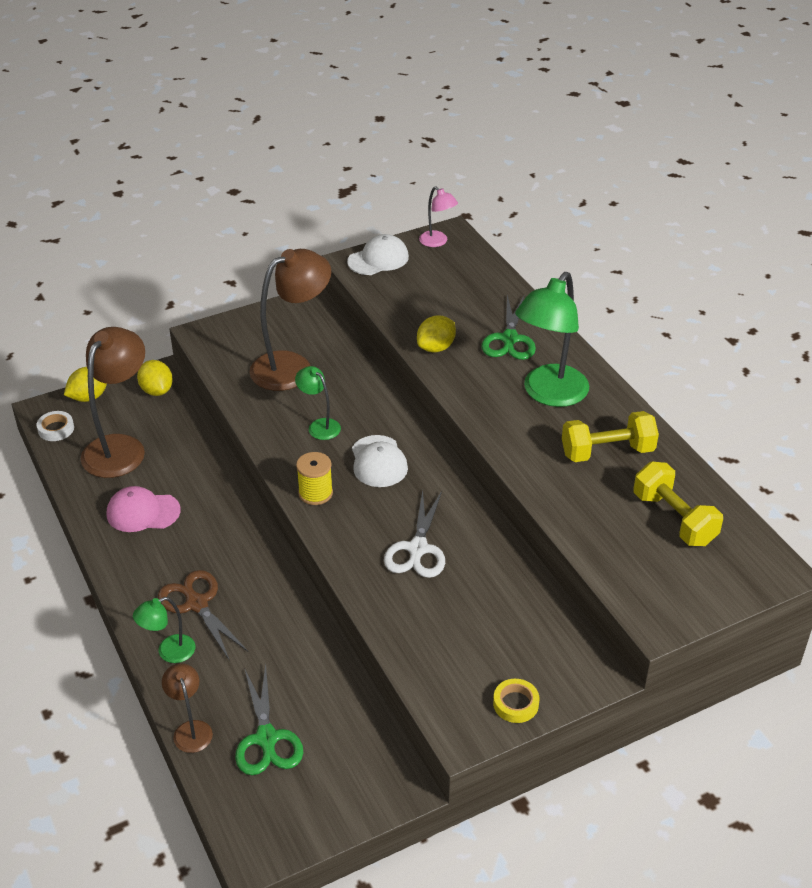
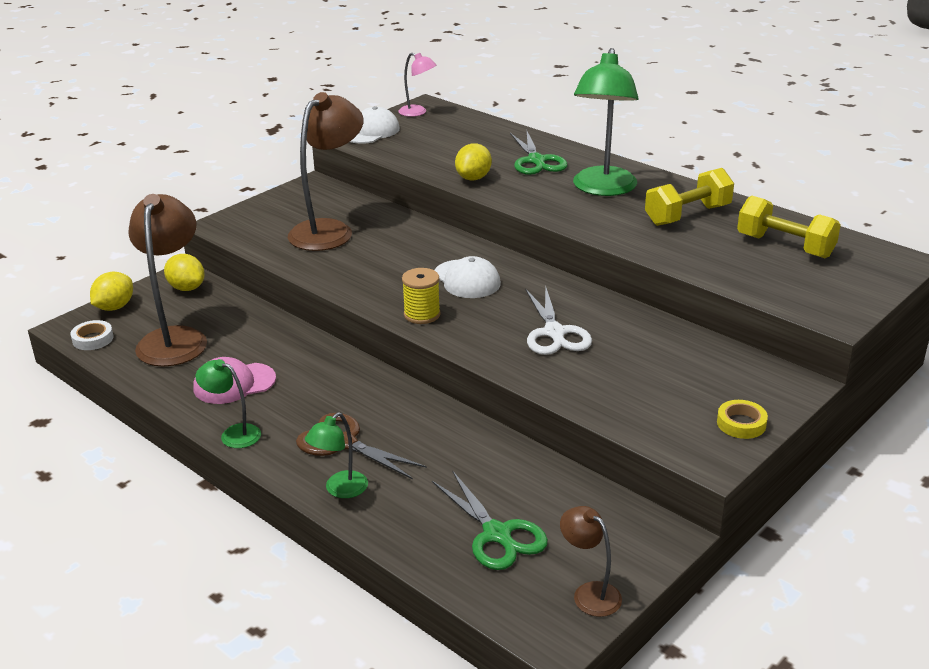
camera: 20 degrees left, 10 degrees down
(190, 729) = (409, 549): brown lamp -> brown lamp (589, 593)
(319, 425) = (388, 266): green lamp -> green lamp (233, 434)

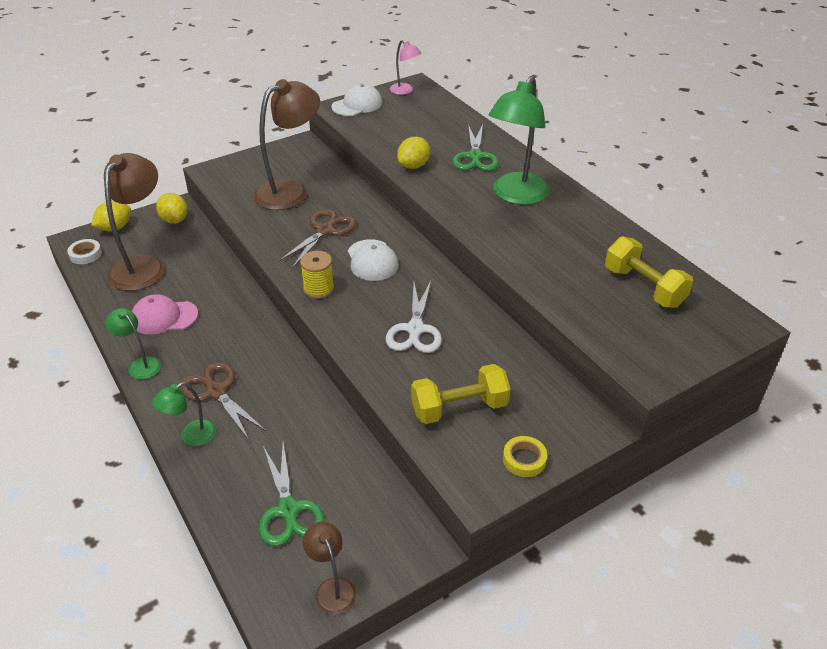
camera: 15 degrees right, 10 degrees up
(395, 260) = (325, 230): none -> brown scissors
(687, 215) = (574, 237): yellow dumbbell -> yellow dumbbell (459, 408)

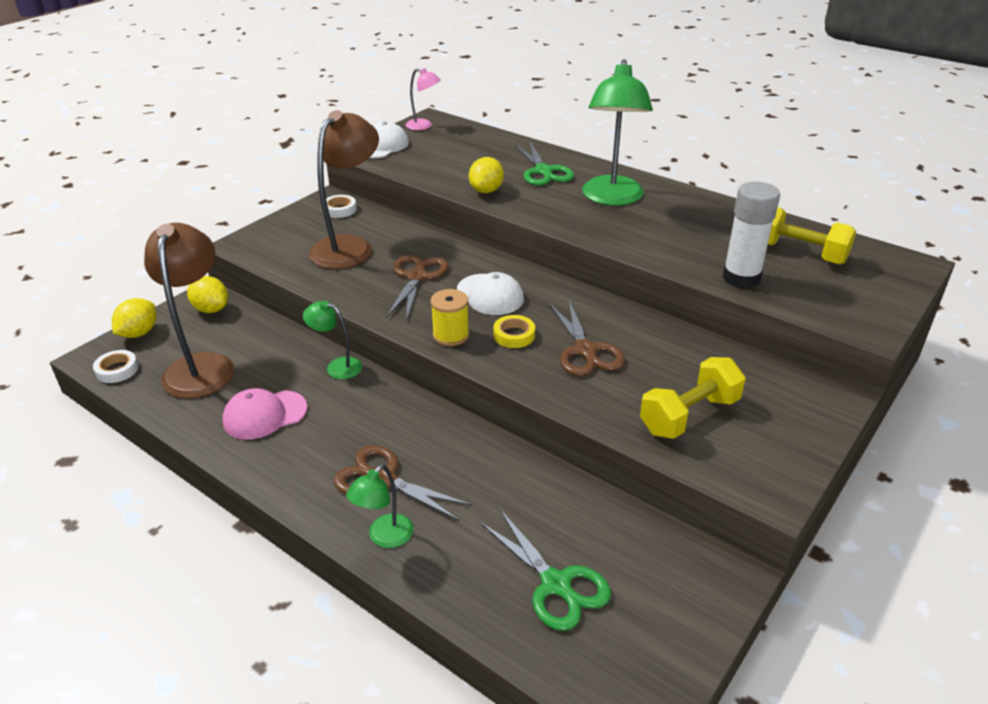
camera: 20 degrees left, 5 degrees down
(140, 364) = (267, 475): green lamp -> green lamp (337, 367)
(303, 155) = (340, 209): none -> white tape
(332, 588) = (665, 654): brown lamp -> none
(415, 330) = (586, 351): white scissors -> brown scissors
(524, 459) = (792, 447): yellow tape -> yellow tape (514, 335)
(571, 299) = (741, 278): none -> white glue stick

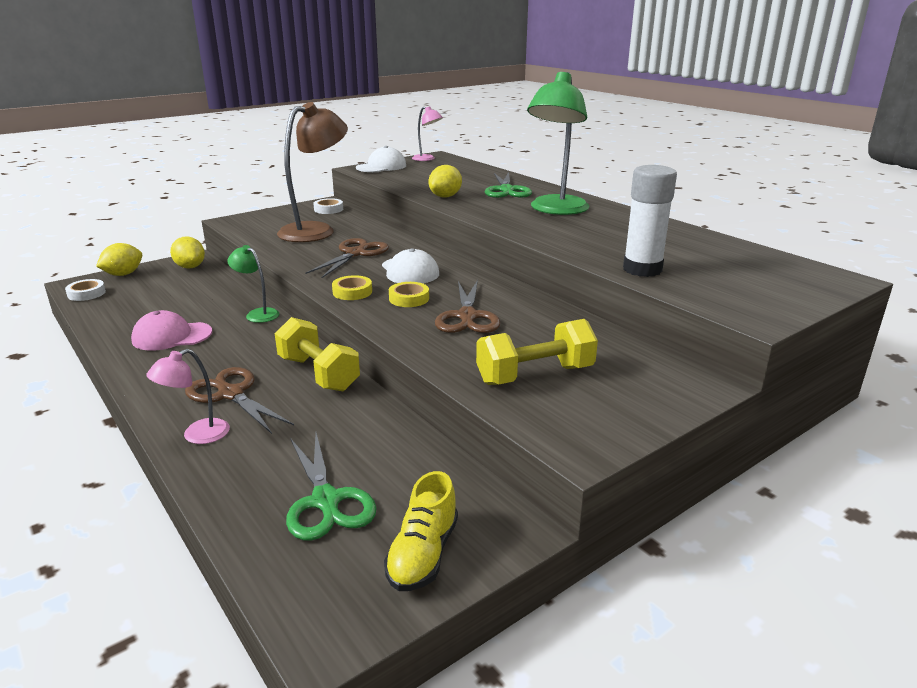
camera: 15 degrees right, 10 degrees down
(202, 366) = (151, 299): brown lamp -> none
(384, 537) = (197, 435): green lamp -> pink lamp
(451, 335) = (352, 292): yellow spool -> yellow tape
(671, 619) = (423, 554): none -> yellow shoe
(798, 253) = (716, 259): yellow dumbbell -> yellow dumbbell (318, 374)

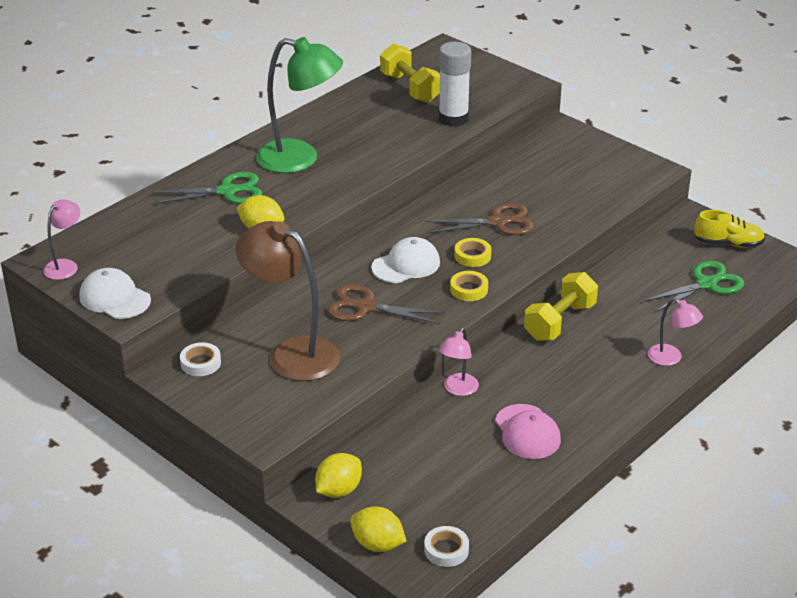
camera: 100 degrees left, 10 degrees up
(230, 394) = (610, 360): brown scissors -> none
(257, 314) = (458, 389): green lamp -> pink lamp
(535, 375) = (580, 187): yellow dumbbell -> yellow dumbbell (410, 88)

